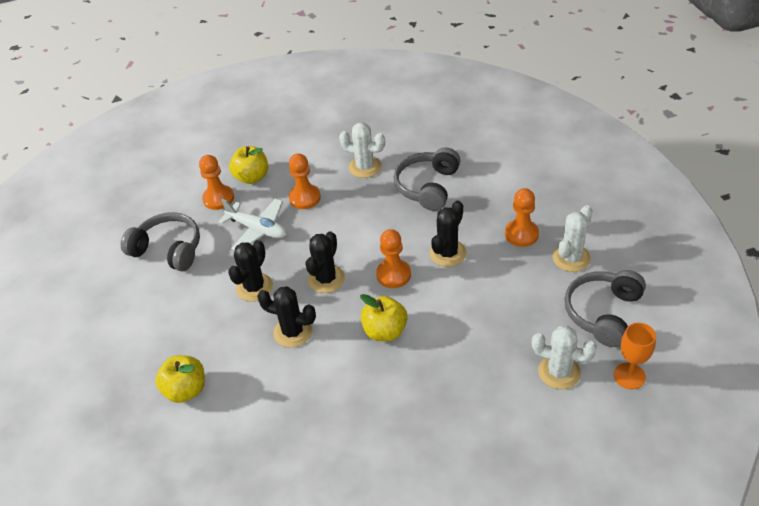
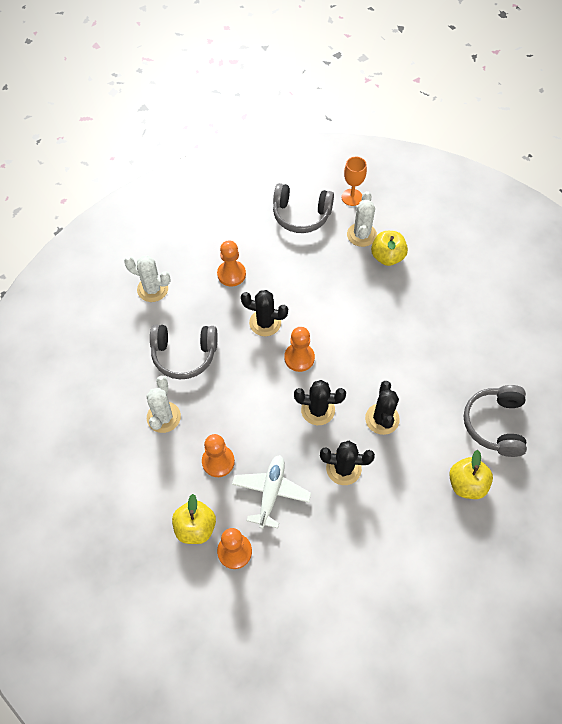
camera: 110 degrees left, 15 degrees up
(168, 249) = (318, 574): grey headphones -> grey headphones (494, 424)
(385, 331) = (360, 350): yellow apple -> yellow apple (387, 257)
(571, 258) = (251, 239): white cactus -> white cactus (152, 289)

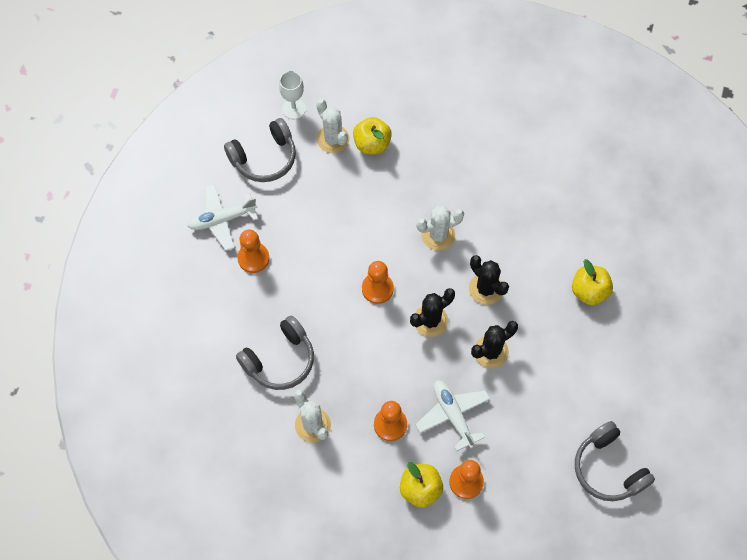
camera: 40 degrees left, 5 degrees up
(152, 289) = (196, 324): white cactus -> white cactus (438, 235)
(234, 235) = (222, 220): none -> white plane
(265, 323) = (322, 280): black cactus -> none
(352, 197) = (294, 109): orange goblet -> white goblet
(494, 424) = (571, 227): grey headphones -> grey headphones (608, 468)

